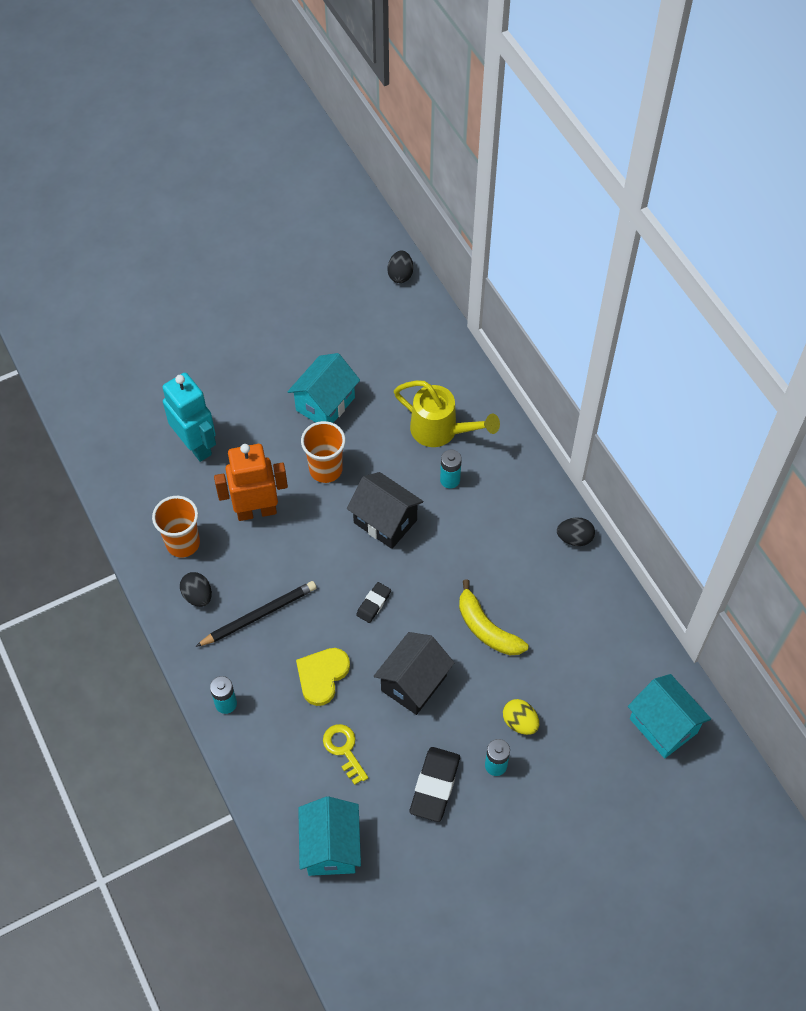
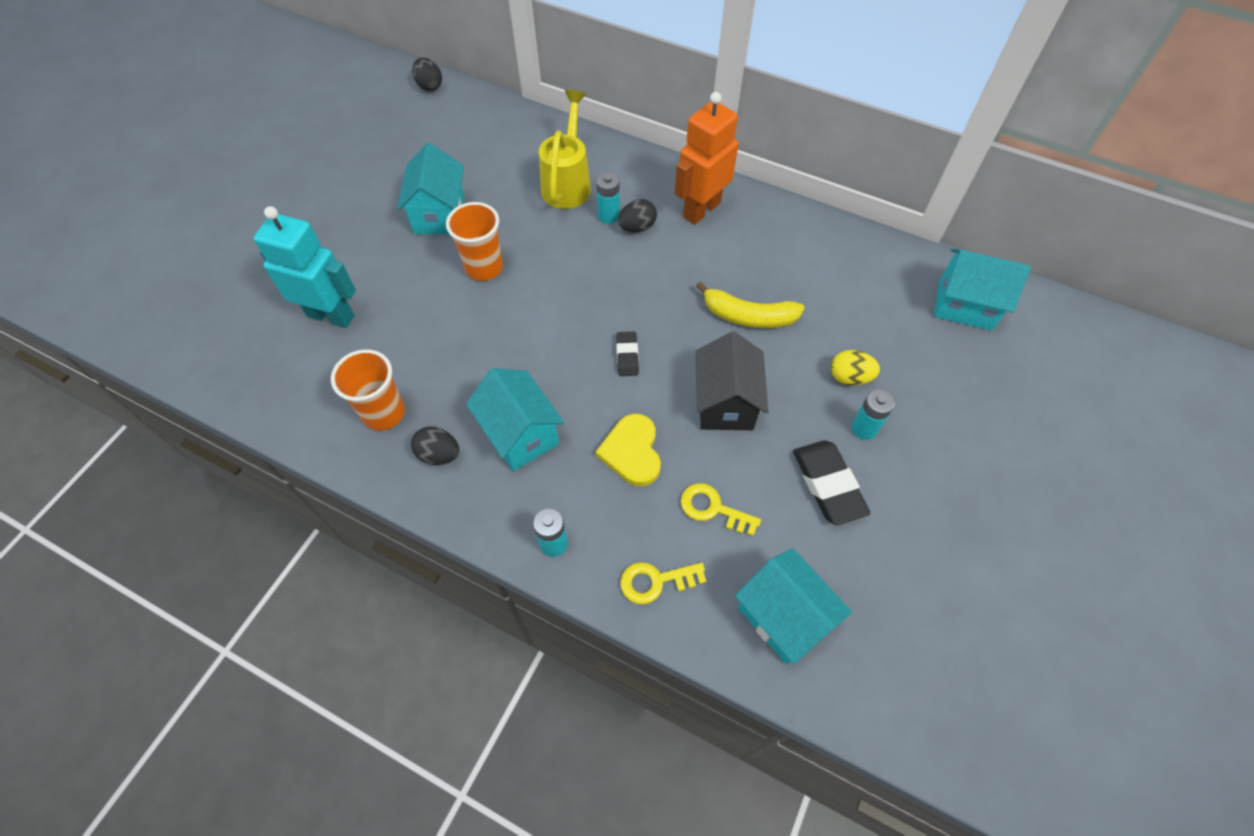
camera: 35 degrees left, 0 degrees up
(256, 511) = (441, 340): orange robot -> orange robot (701, 209)
(259, 615) = (520, 434): black pencil -> turquoise house
(270, 771) = (656, 581): none -> yellow key
(385, 521) = (578, 280): black house -> none
(441, 431) = (568, 182): yellow watering can -> yellow watering can turned 75 degrees counterclockwise
(574, 538) = (756, 203): black egg -> black egg (637, 227)

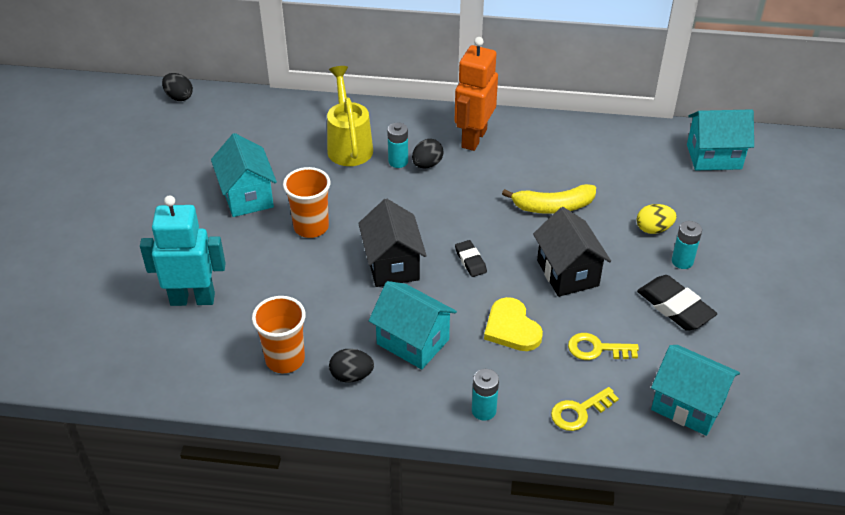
camera: 20 degrees left, 15 degrees down
(544, 336) = (392, 265): none -> black house

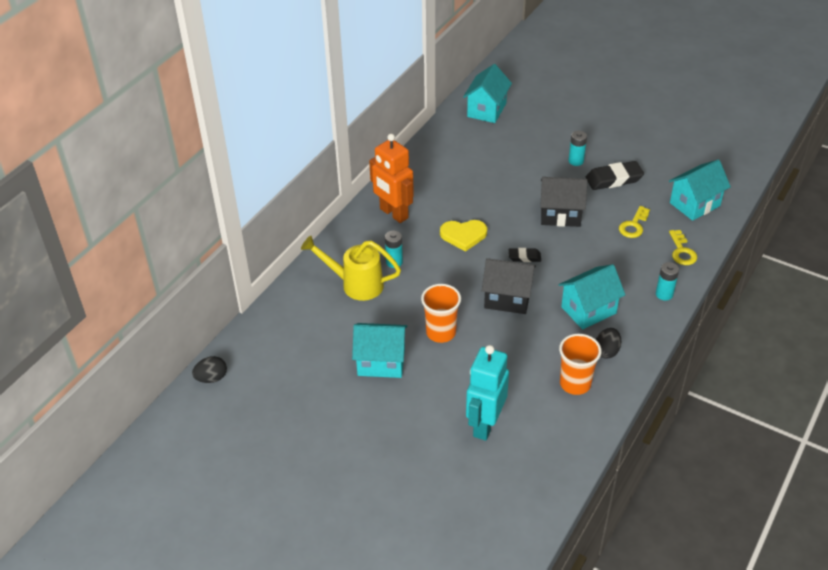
camera: 65 degrees left, 0 degrees up
(427, 164) = (407, 247): black egg -> none
(511, 328) = (598, 258): yellow heart -> yellow heart (463, 235)
(553, 207) = (492, 199): yellow banana -> none
(653, 229) = (540, 162): yellow egg -> none

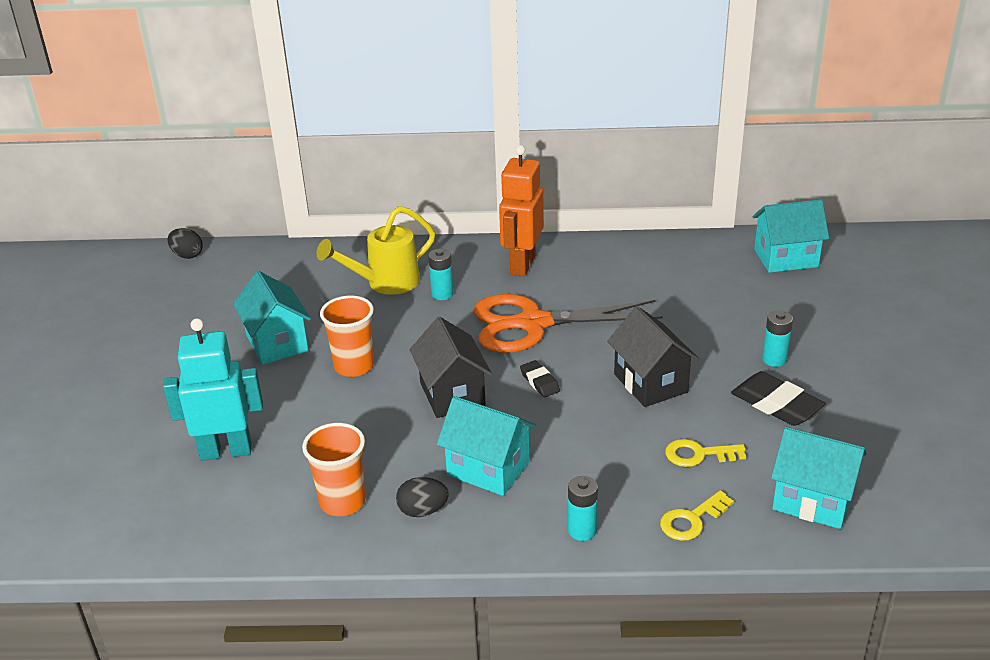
camera: 60 degrees right, 10 degrees down
(355, 284) = (385, 283): yellow watering can -> yellow watering can turned 105 degrees counterclockwise
(463, 235) = (533, 324): yellow heart -> orange scissors

